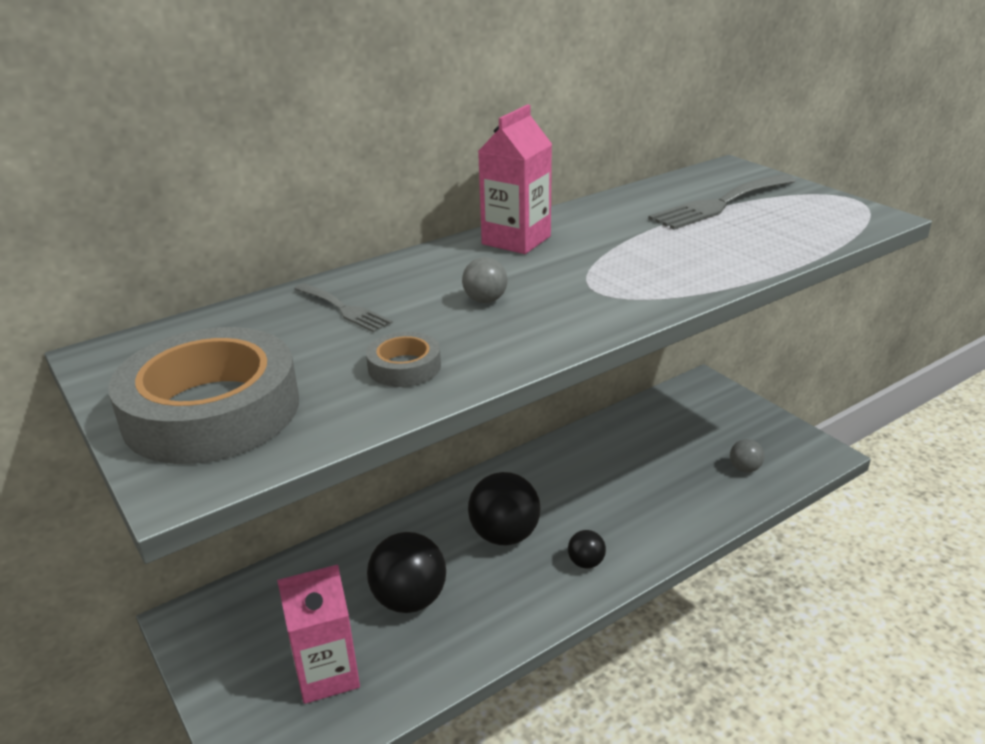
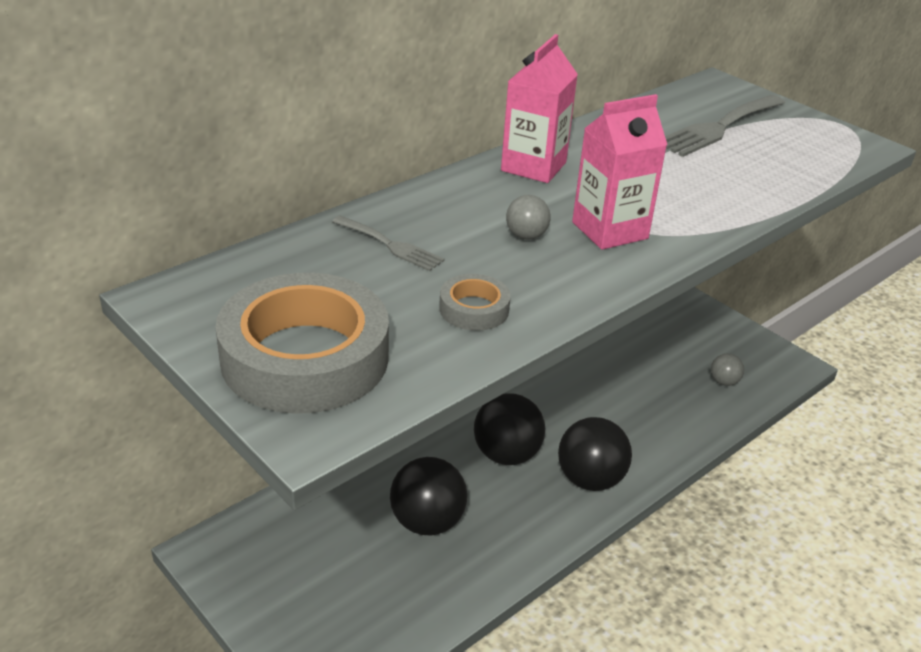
camera: 10 degrees left, 5 degrees up
(327, 674) = (363, 597): pink carton -> pink carton (609, 230)
(586, 563) = (590, 479): black ball -> black ball, size x1.98

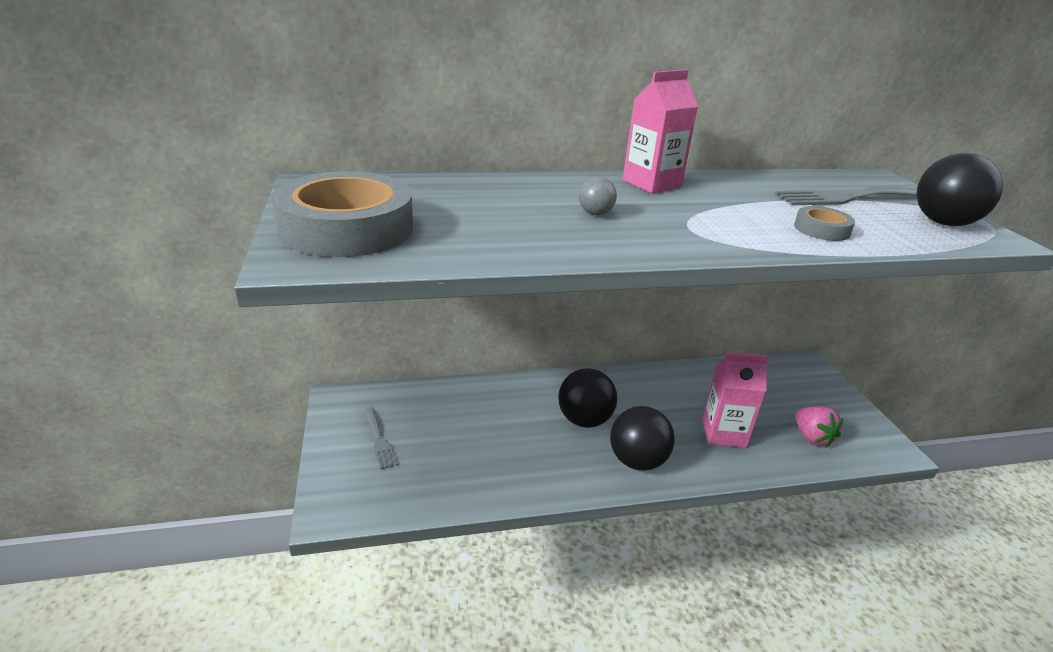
camera: 30 degrees right, 5 degrees down
(391, 245) = (487, 194): grey fork -> grey fork (379, 440)
(427, 522) = (490, 439): black ball -> black ball (943, 223)
(474, 309) = (499, 238): grey tape -> grey tape (821, 229)
(609, 230) = (670, 227): pink carton -> pink carton (724, 433)
(724, 381) = (812, 437): grey ball -> pink strawberry

